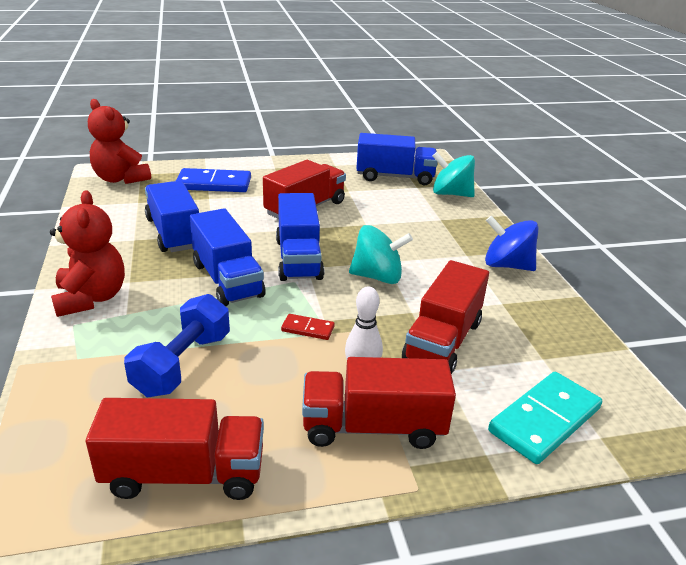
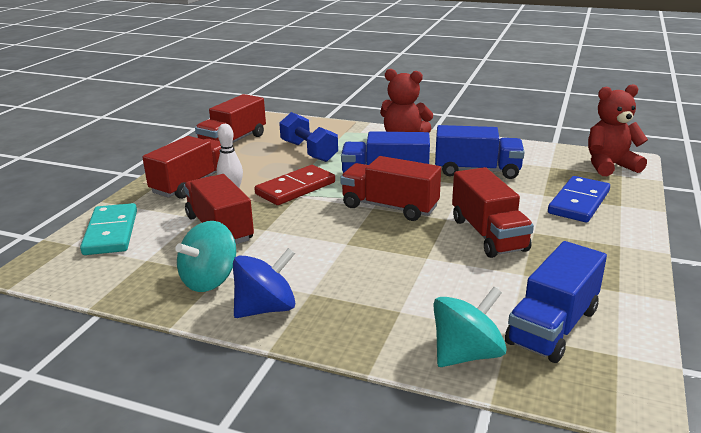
camera: 125 degrees right, 5 degrees down
(298, 259) = (389, 207): blue truck -> red truck
(307, 329) = (295, 188): red domino -> red domino, size x2.04
(377, 277) = (326, 231): turquoise spinning top -> turquoise spinning top (209, 280)

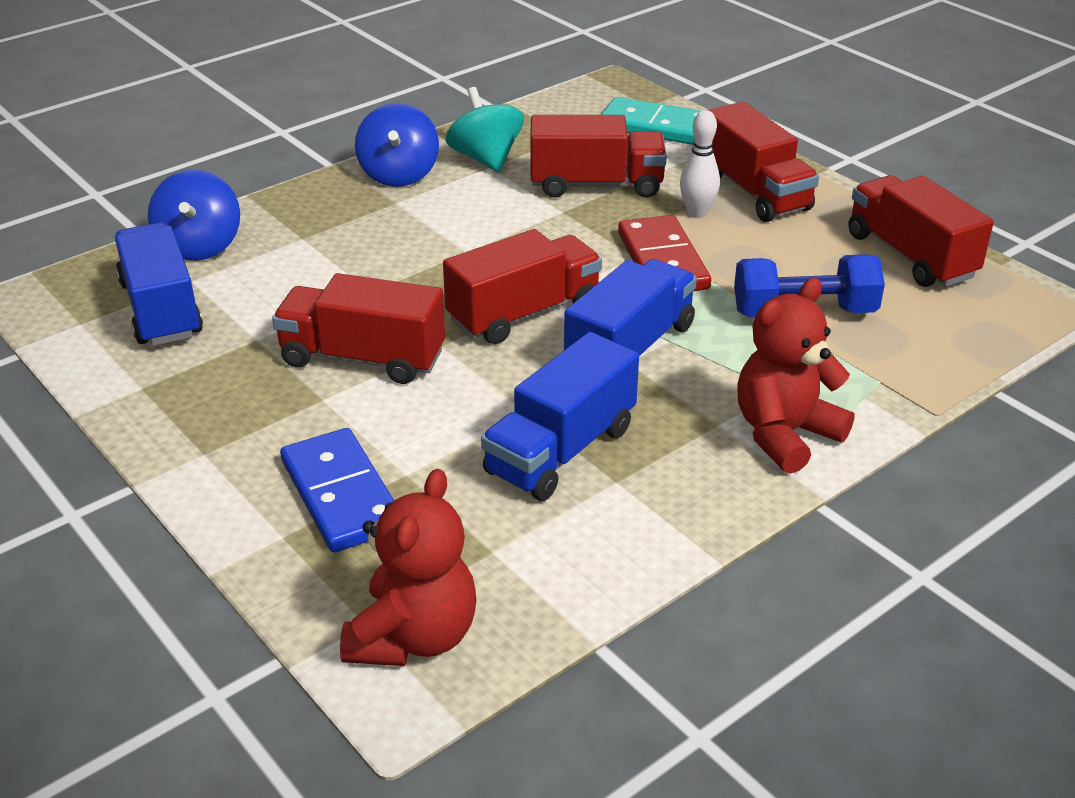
camera: 120 degrees right, 10 degrees up
(466, 354) = (200, 246): turquoise spinning top -> blue spinning top

